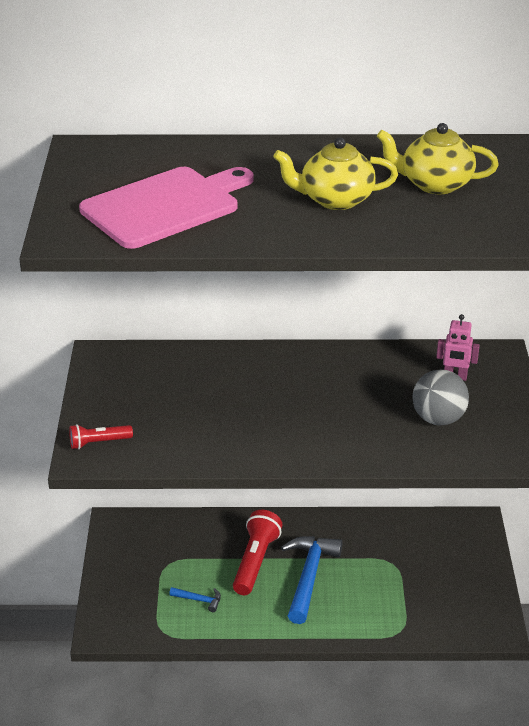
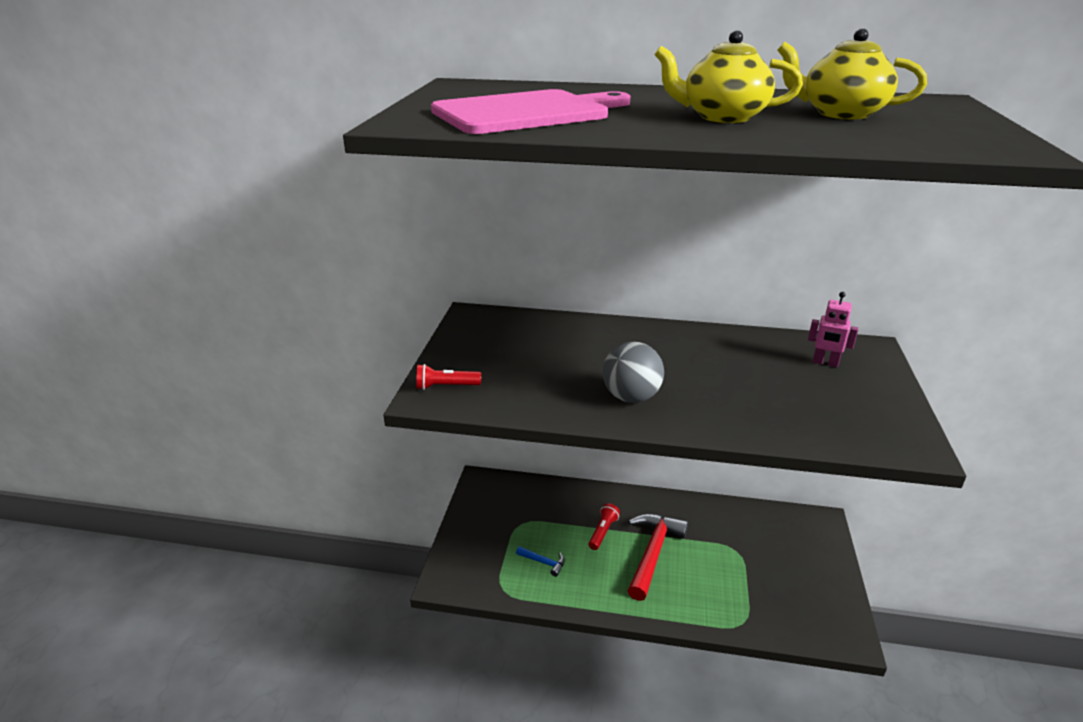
camera: 10 degrees right, 5 degrees down
(255, 561) = (603, 532): red flashlight -> red flashlight, size x0.58
(309, 577) = (652, 553): blue hammer -> red hammer
(438, 419) = (809, 399): grey ball -> grey ball (631, 397)

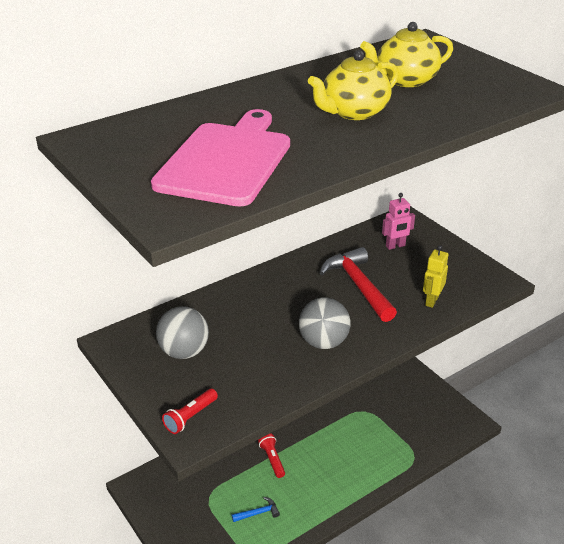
camera: 45 degrees left, 5 degrees up
(508, 345) = (184, 352): none -> grey ball
(652, 553) = (319, 451): red hammer -> red hammer (358, 285)
(798, 423) = (431, 301): none -> yellow robot

